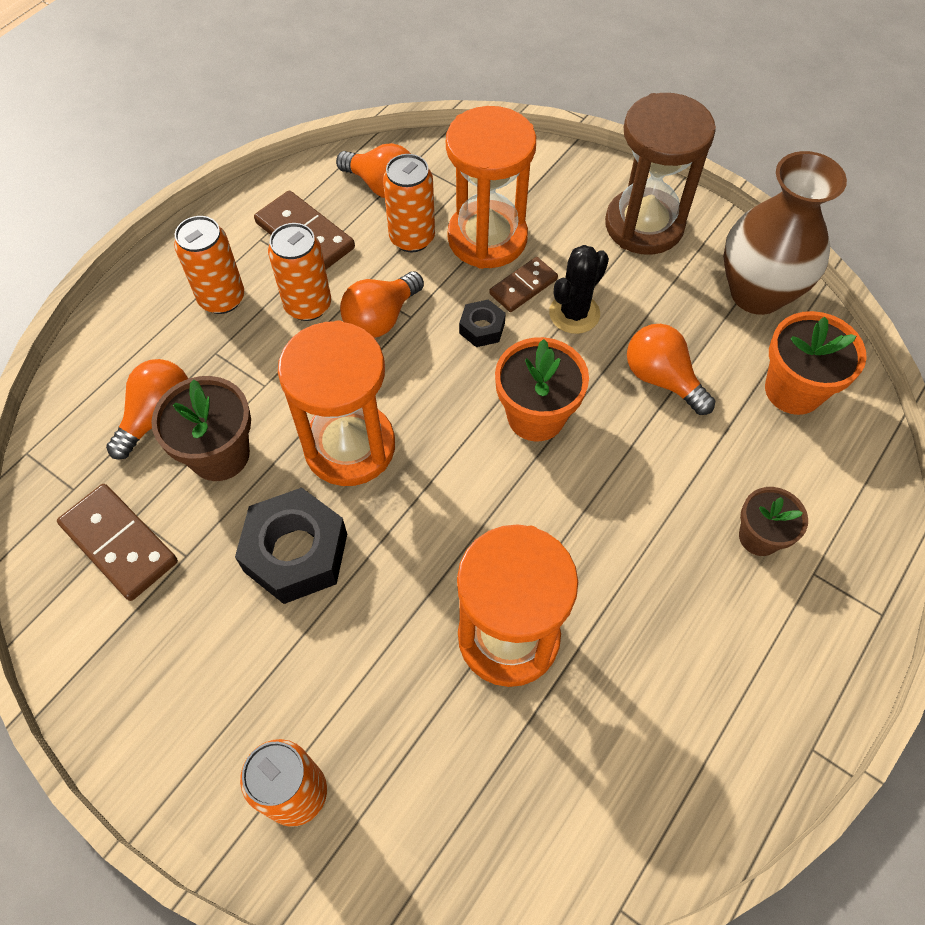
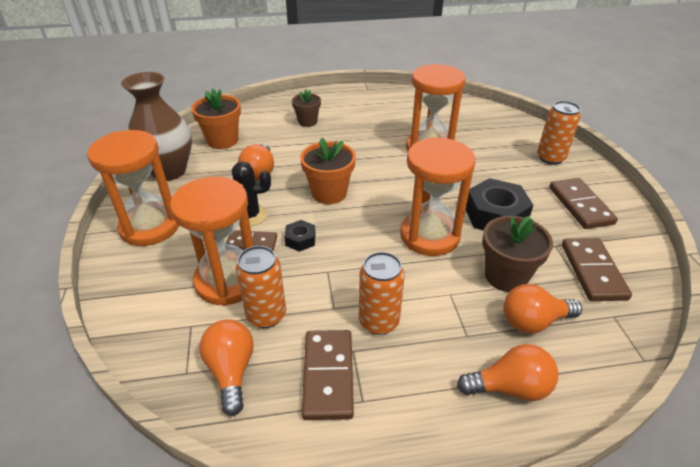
camera: 135 degrees left, 20 degrees down
(187, 679) = (580, 205): none -> brown domino
(222, 299) = (433, 371): orange can -> none
(381, 318) = (344, 282): orange light bulb -> orange light bulb (510, 387)
(644, 225) = (150, 227): brown hourglass -> orange hourglass

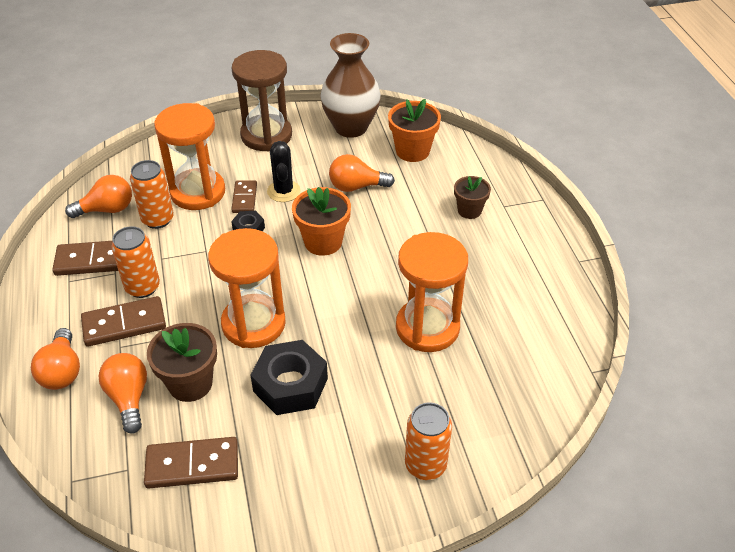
camera: 85 degrees right, 5 degrees up
(150, 227) = (266, 135): orange hourglass -> brown hourglass
(580, 205) = (313, 479): brown domino -> brown domino (124, 324)

